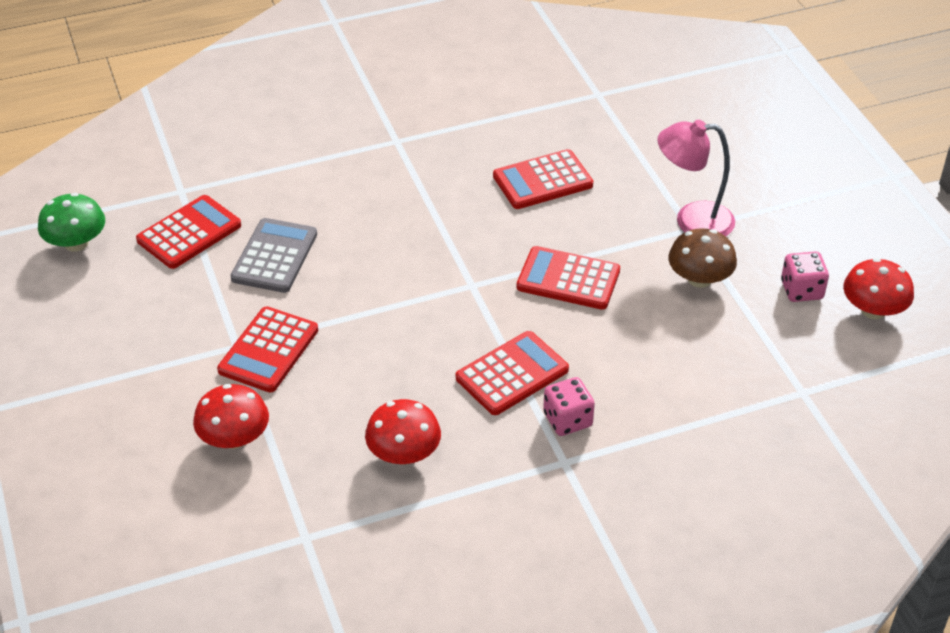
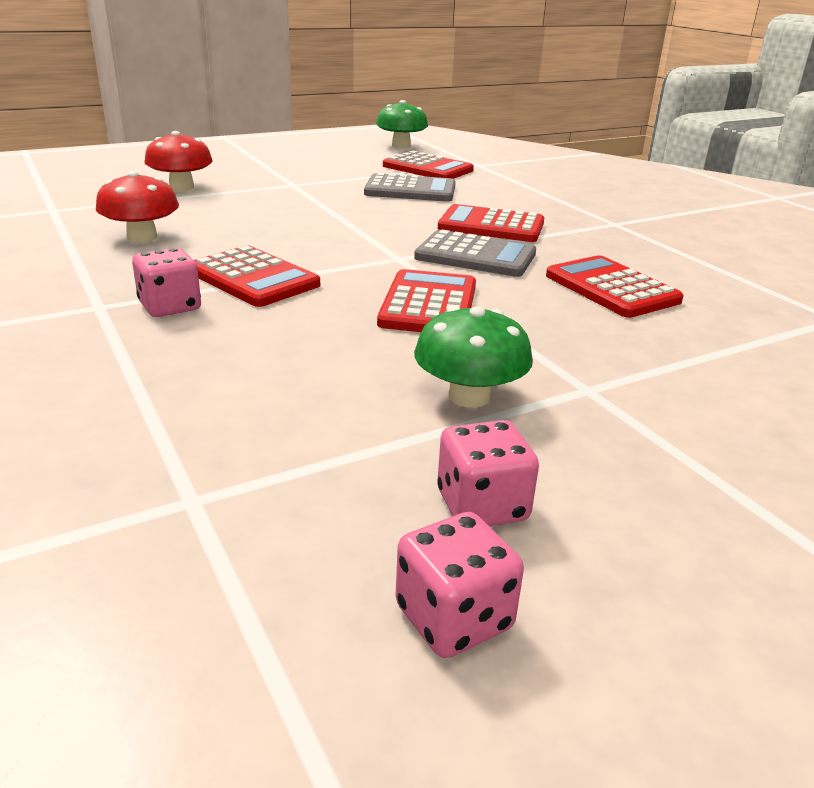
camera: 80 degrees right, 15 degrees down
(268, 350) = (287, 192): red calculator -> red calculator (491, 226)
(471, 239) = (475, 256): none -> grey calculator
(692, 221) = (608, 390): pink lamp -> none
(699, 279) = (469, 396): brown mushroom -> green mushroom
(873, 310) = (454, 618): red mushroom -> pink dice

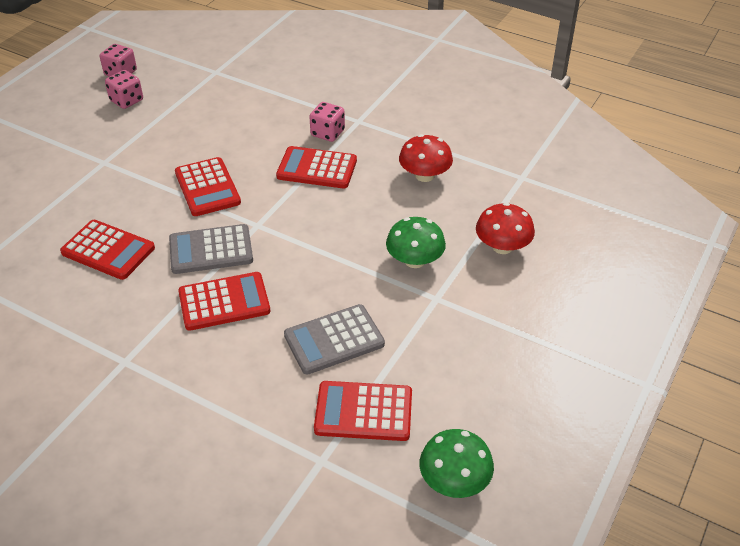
camera: 150 degrees right, 15 degrees up
(469, 396) = (153, 138): green mushroom -> green mushroom (414, 260)

